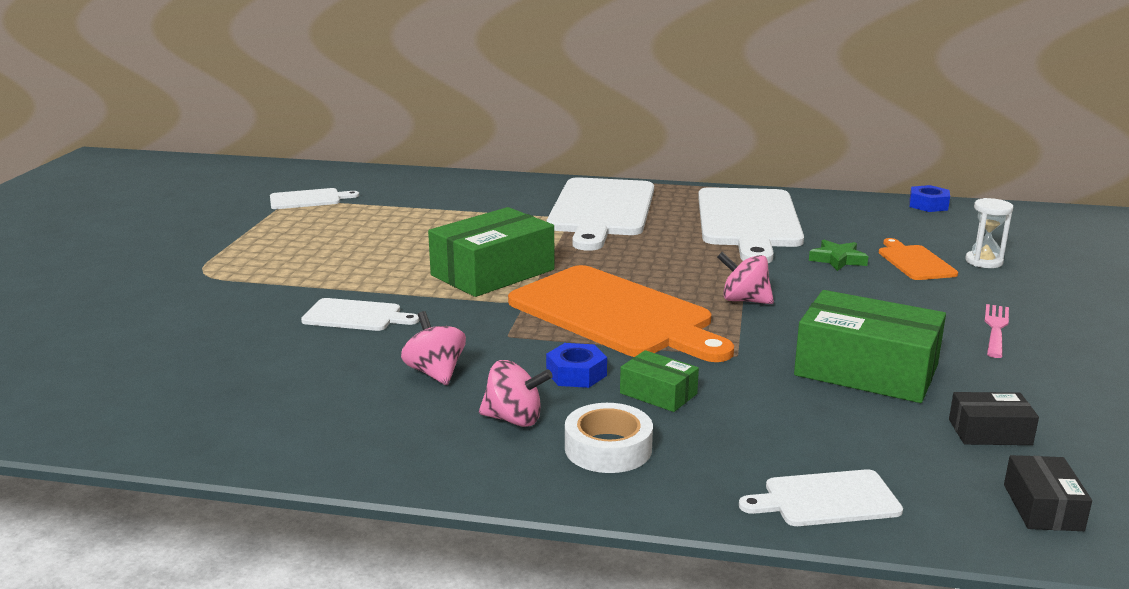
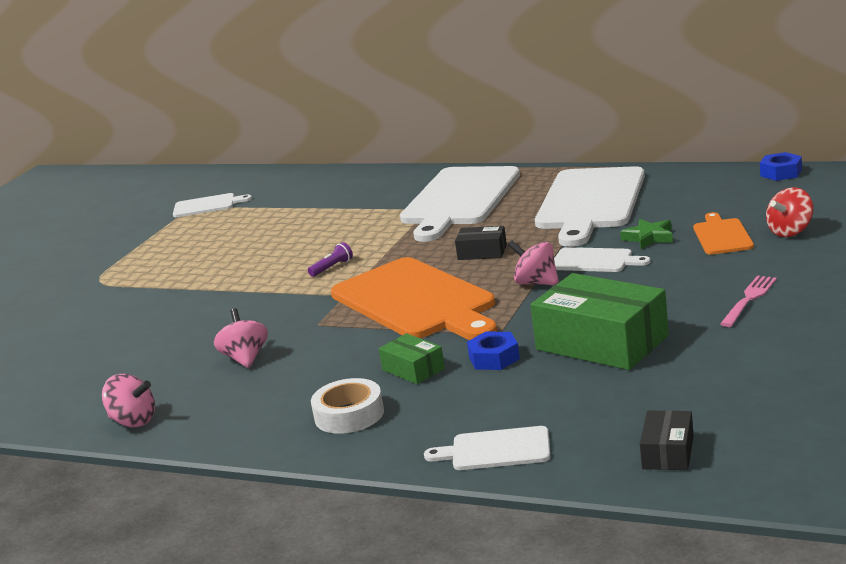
camera: 15 degrees right, 0 degrees up
(355, 316) = (204, 313): white cutting board -> white cutting board (594, 261)
(492, 272) = (332, 267): green box -> purple flashlight
(514, 419) = (289, 394): pink spinning top -> pink spinning top (133, 421)
(576, 374) = (356, 355): blue nut -> blue nut (494, 358)
(984, 261) = (790, 232): white hourglass -> red spinning top
(990, 432) = (671, 393): black box -> black box (482, 252)

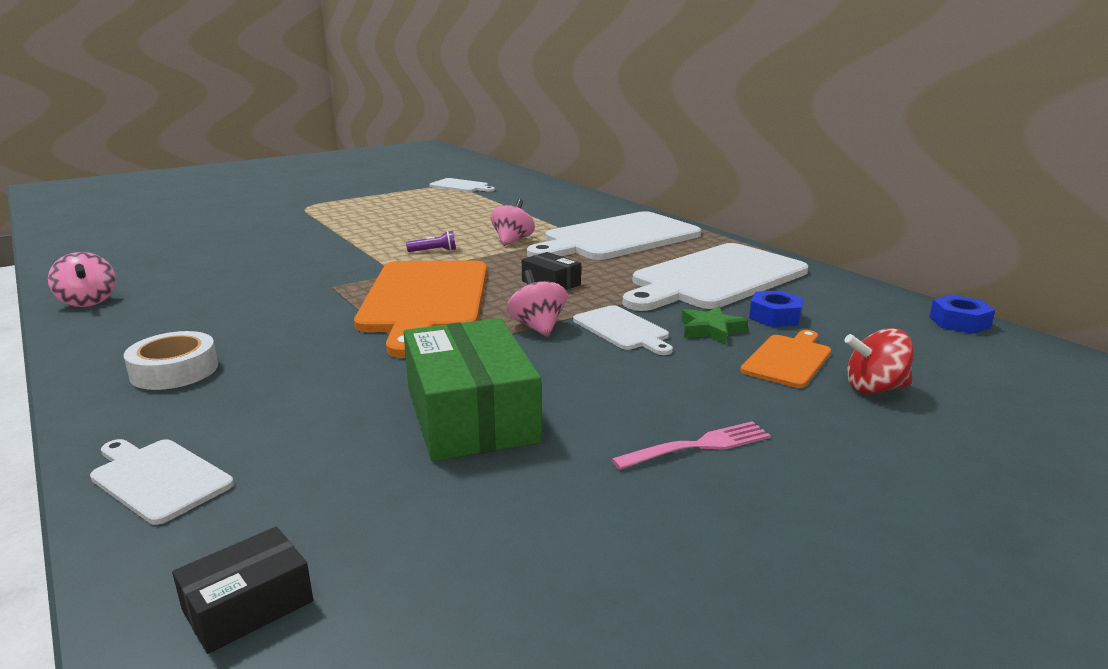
camera: 30 degrees right, 0 degrees up
(245, 358) = (240, 290): pink spinning top -> pink spinning top (512, 241)
(413, 369) = (296, 356): green box -> none
(494, 358) = (364, 379): blue nut -> blue nut (775, 317)

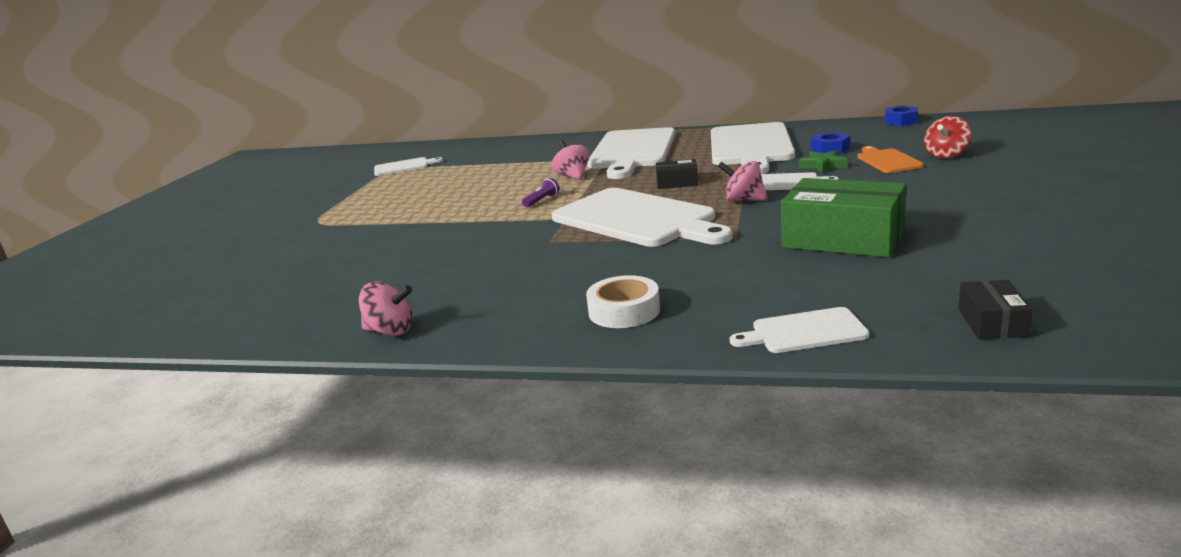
camera: 40 degrees left, 0 degrees up
(425, 300) = (637, 219): orange cutting board -> white cutting board
(698, 446) = (955, 200): pink fork -> none

